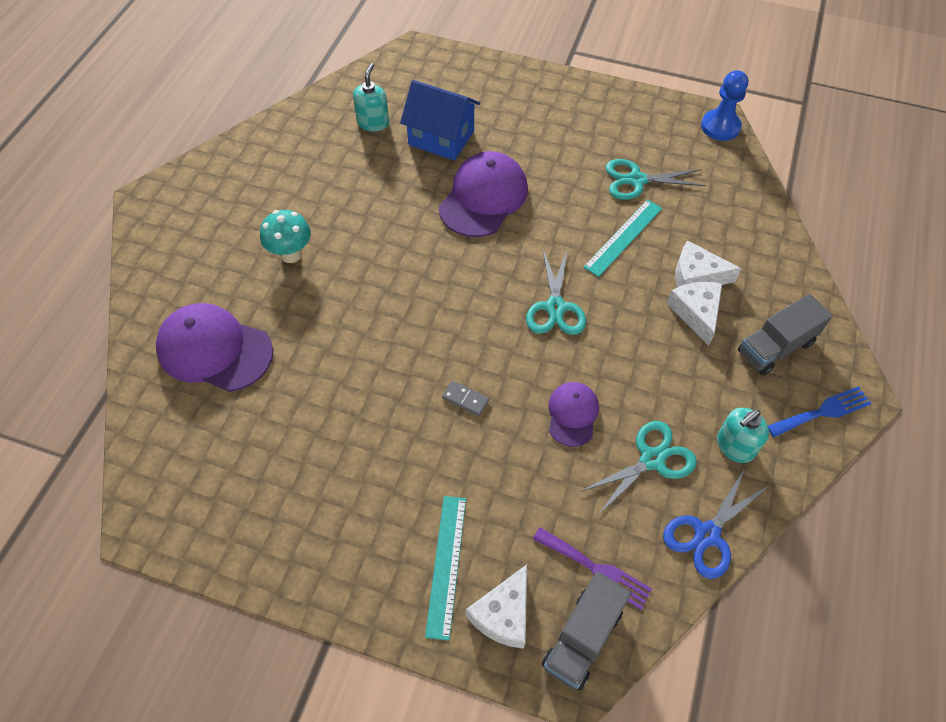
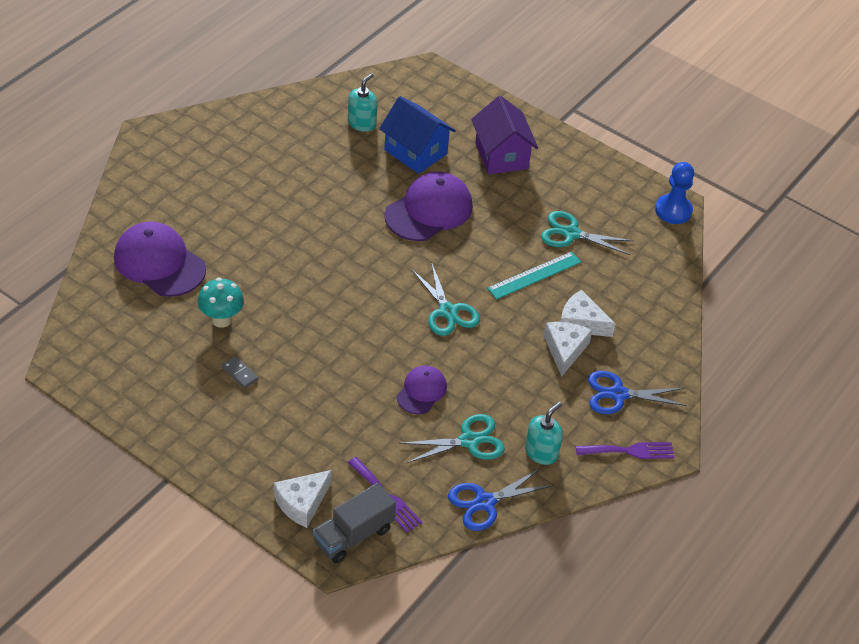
camera: 15 degrees right, 10 degrees down
(291, 254) = (248, 210): turquoise mushroom -> turquoise mushroom (221, 320)
(446, 565) = (274, 459): turquoise ruler -> none
(465, 399) = (341, 355): grey domino -> grey domino (239, 373)
(528, 117) = (501, 156): none -> purple house
(555, 307) = (447, 311): turquoise scissors -> turquoise scissors turned 45 degrees counterclockwise
(734, 446) = (541, 452): turquoise soap dispenser -> turquoise soap dispenser turned 150 degrees clockwise
(775, 347) = (618, 394): grey truck -> blue scissors
(822, 412) = (629, 451): blue fork -> purple fork

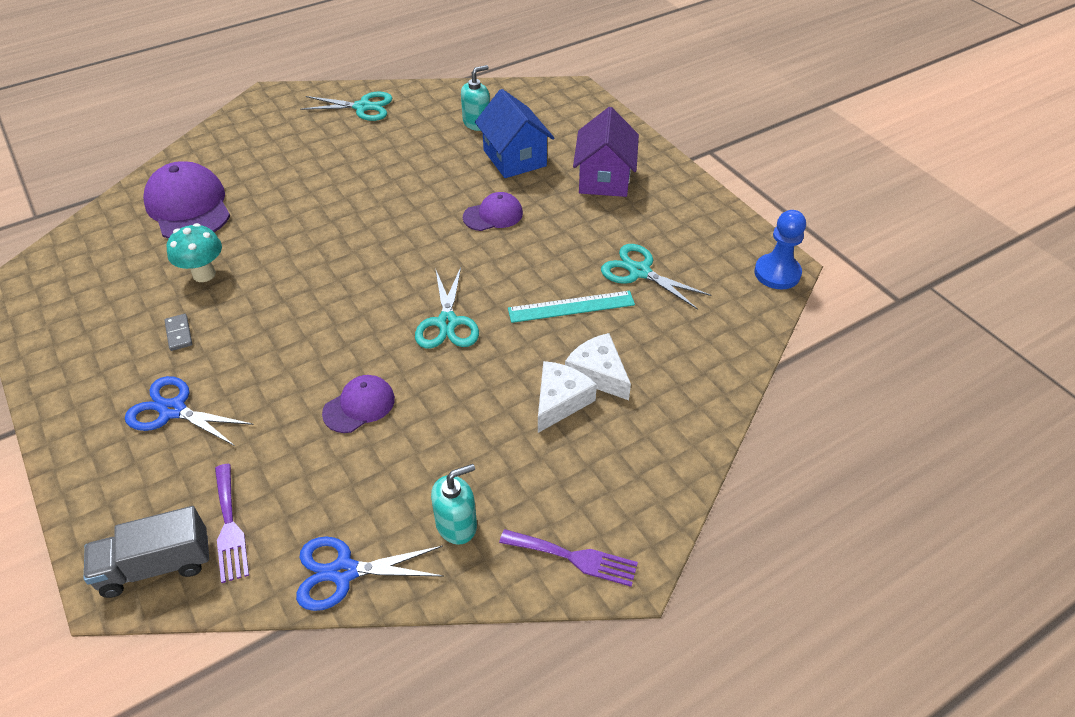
camera: 25 degrees right, 0 degrees up
(302, 503) = (130, 503): white cheese -> none
(429, 210) = (493, 215): purple cap -> purple cap, size x0.56
(469, 441) = (376, 483): turquoise scissors -> turquoise scissors (362, 107)
(618, 394) = (598, 475): blue scissors -> blue scissors (173, 410)

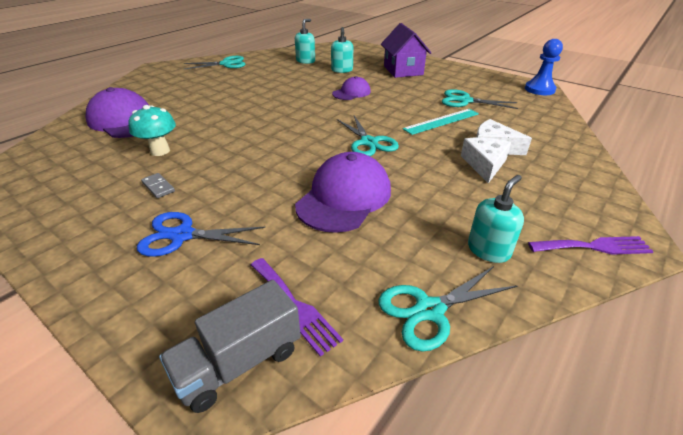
camera: 20 degrees left, 10 degrees down
(344, 572) = (429, 310): blue scissors -> turquoise scissors
(359, 406) = (344, 197): purple cap -> purple cap, size x1.78
(514, 158) = (342, 70): blue house -> turquoise soap dispenser

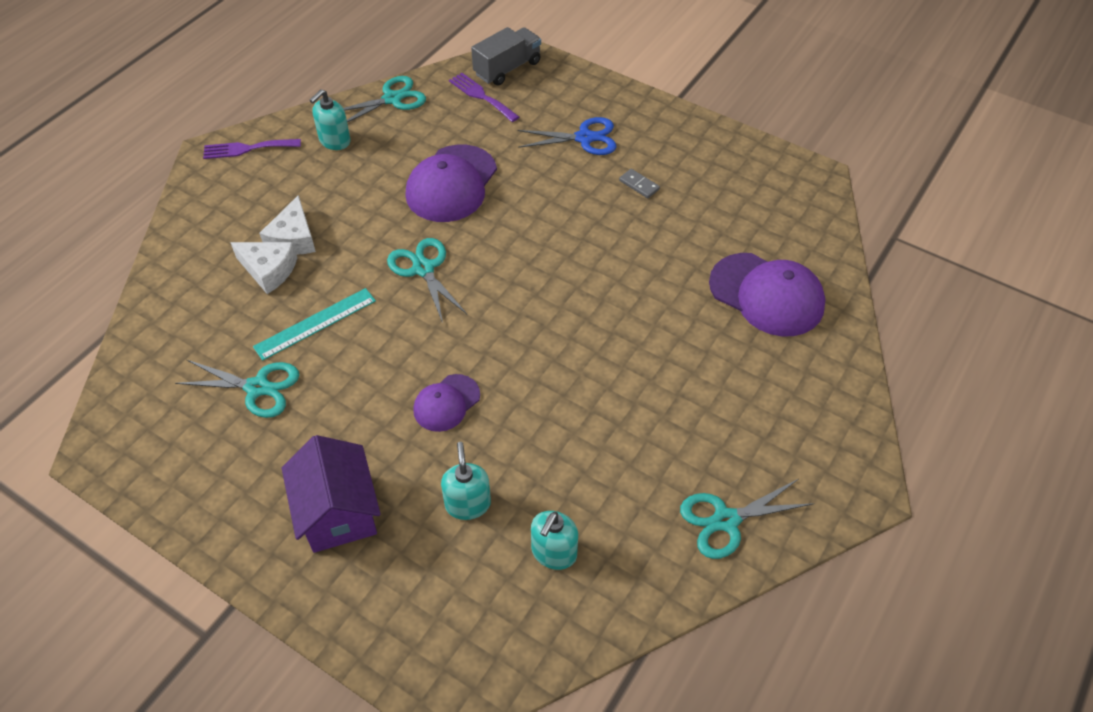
camera: 175 degrees right, 15 degrees up
(160, 151) = (674, 236): turquoise mushroom -> none
(539, 89) = (103, 440): blue pawn -> none

